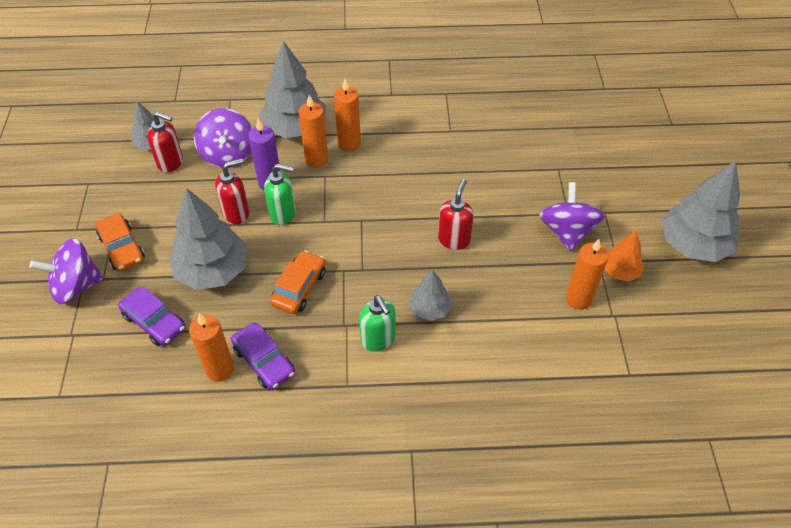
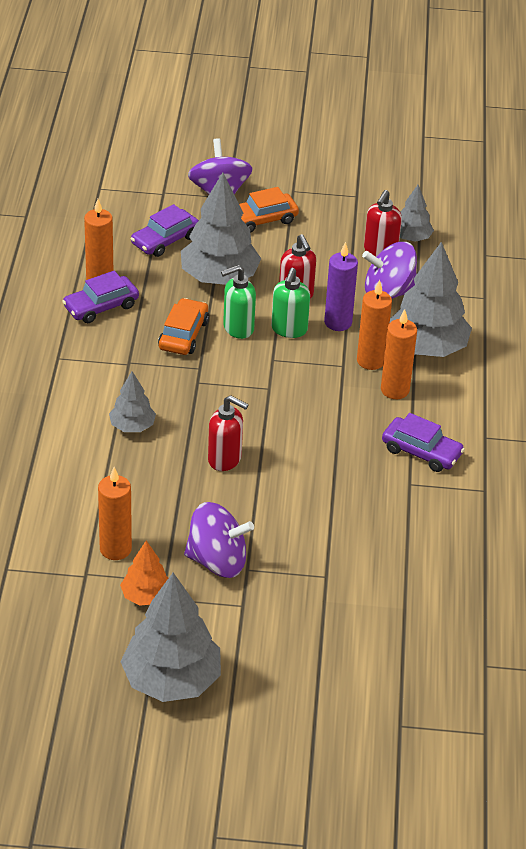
camera: 95 degrees right, 10 degrees down
(299, 288) = (183, 335): orange car -> orange car turned 105 degrees counterclockwise
(378, 339) = (104, 384): green soap dispenser -> green soap dispenser (238, 328)
(415, 126) = (421, 452): none -> purple car

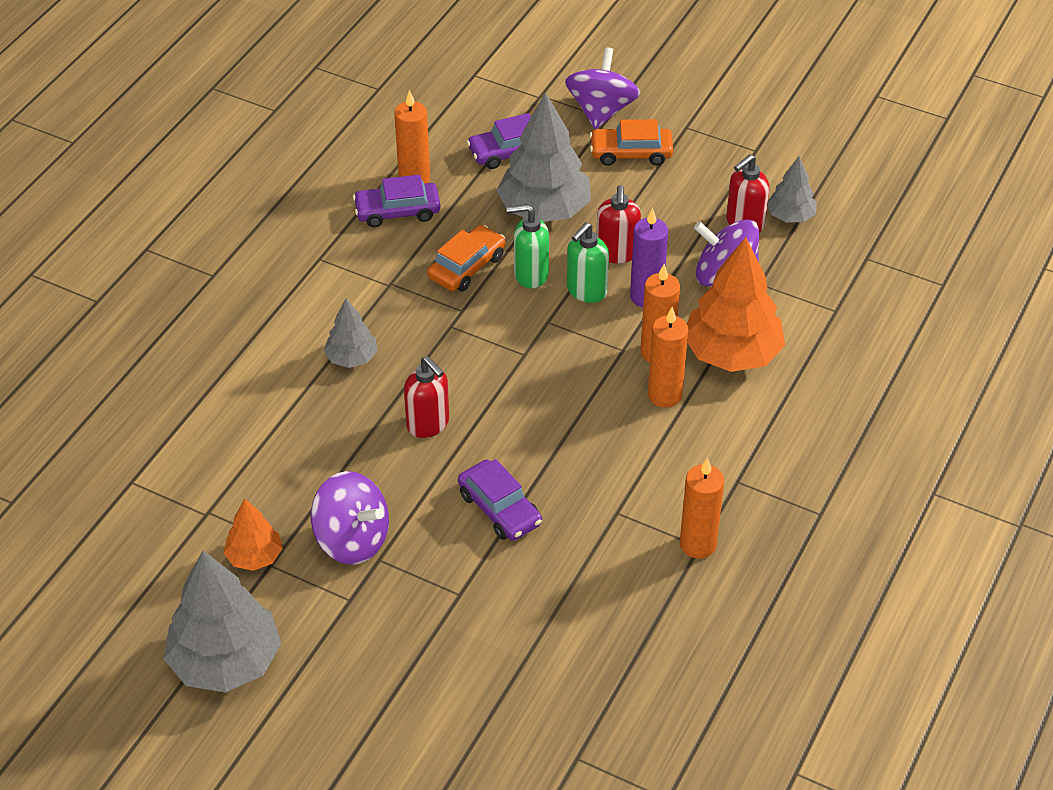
camera: 25 degrees right, 5 degrees up
(115, 549) = (254, 493): orange candle -> orange candle (698, 544)
(421, 452) = (652, 478): purple car -> purple car (499, 509)
(427, 347) = (732, 354): grey tree -> orange tree

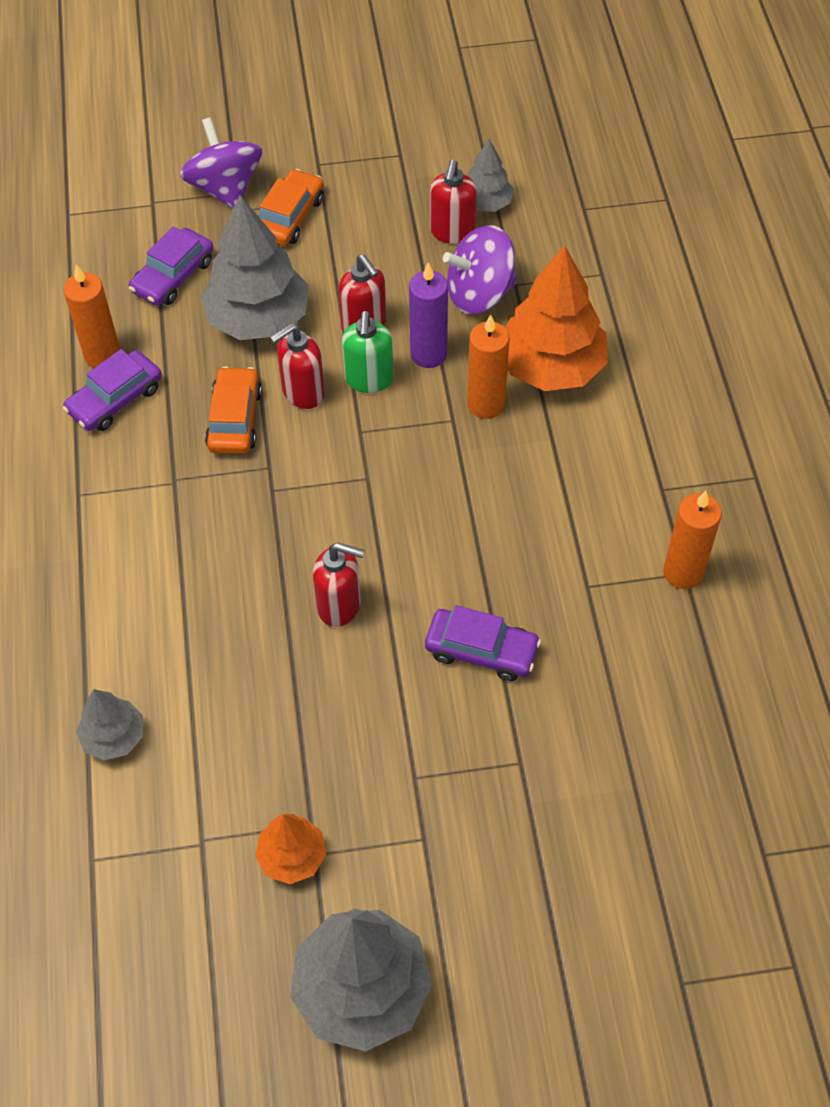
camera: 35 degrees left, 10 degrees up
(352, 358) = (204, 582): grey tree -> grey tree (114, 737)
(352, 540) = (372, 774): purple spinning top -> none
(530, 274) = (302, 393): green soap dispenser -> red soap dispenser
(631, 153) = (290, 217): orange car -> orange car turned 150 degrees clockwise
(664, 395) = (529, 443): orange candle -> none

